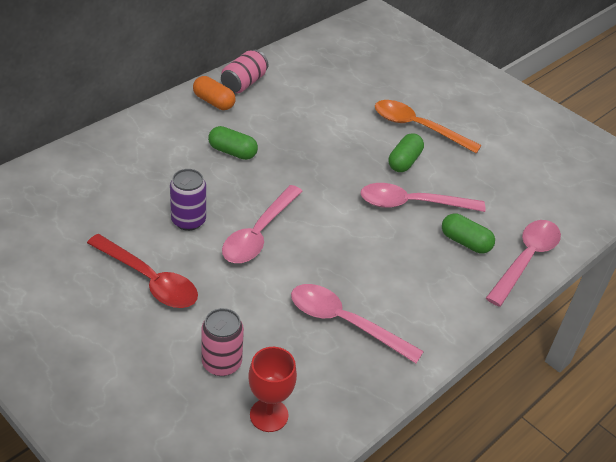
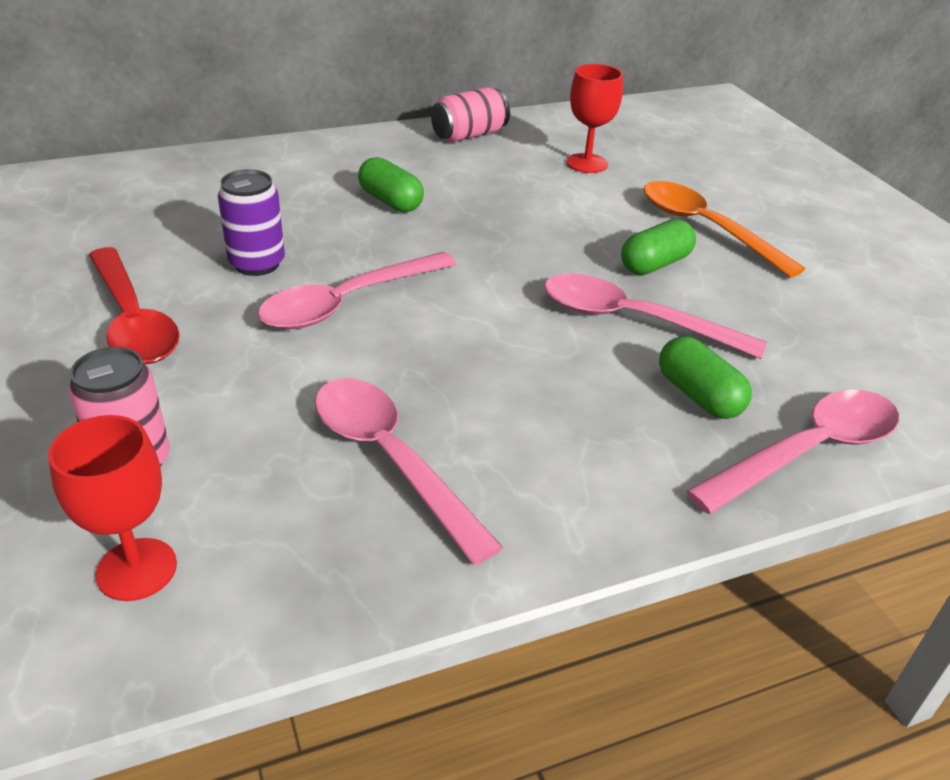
camera: 25 degrees right, 5 degrees down
(214, 102) = (410, 146): orange capsule -> none
(327, 91) = (587, 163): none -> red goblet

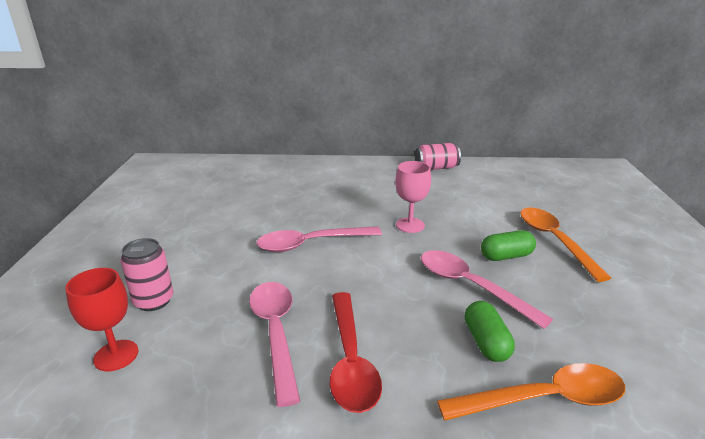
camera: 25 degrees right, 10 degrees down
(133, 320) = (203, 232): red spoon -> red spoon (350, 360)
(257, 264) = (279, 216): purple can -> none
(390, 201) = (369, 196): green capsule -> none
(488, 241) = (410, 225): none -> pink goblet
(587, 163) = (497, 192): red goblet -> none
(807, 451) = (544, 399): pink spoon -> orange spoon

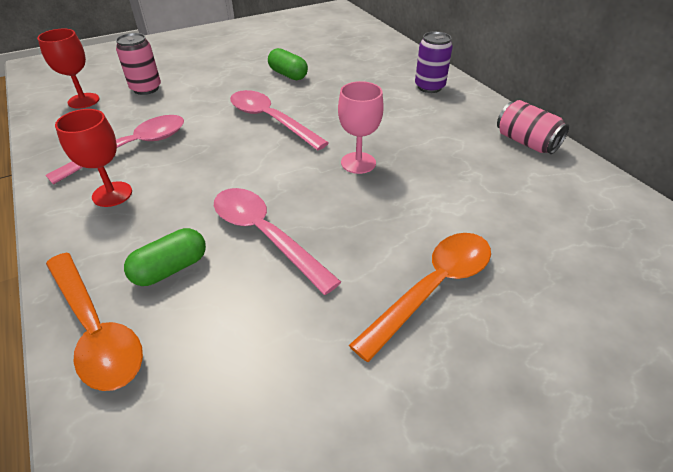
camera: 60 degrees right, 15 degrees up
(338, 171) = (429, 87): none -> purple can
(350, 360) = (112, 194): red spoon -> red goblet
(470, 286) = (265, 235): pink spoon -> pink spoon turned 60 degrees counterclockwise
(506, 256) = (352, 250): green capsule -> green capsule (288, 75)

